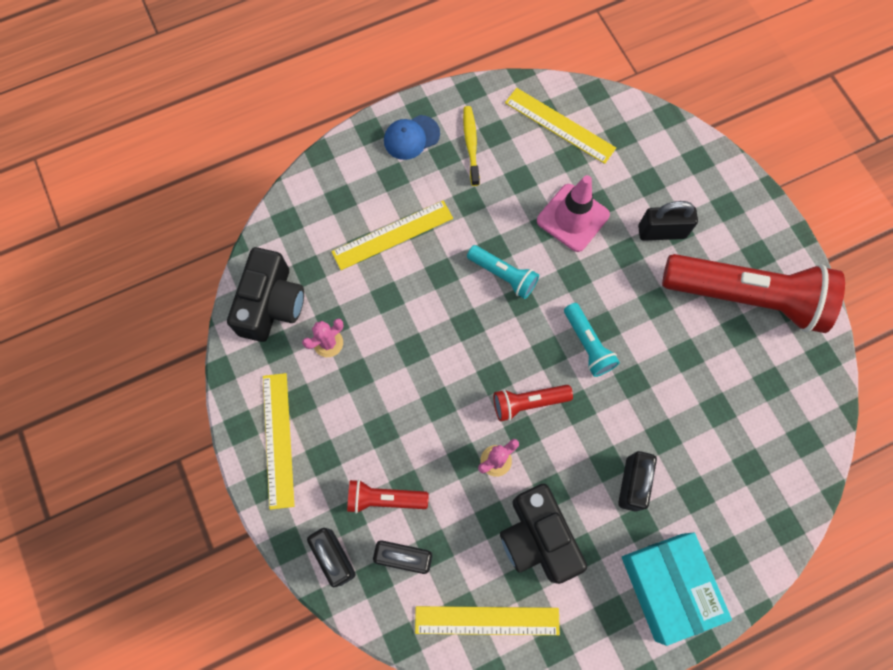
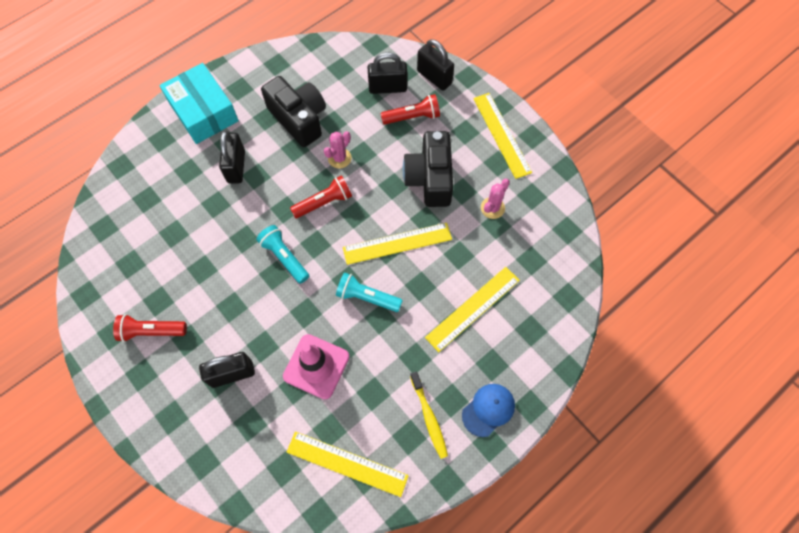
camera: 165 degrees right, 5 degrees down
(271, 304) = (549, 226): black camera -> black camera (430, 178)
(487, 620) = (323, 67): yellow ruler -> yellow ruler (397, 243)
(746, 297) = (151, 331): red flashlight -> red flashlight, size x0.46

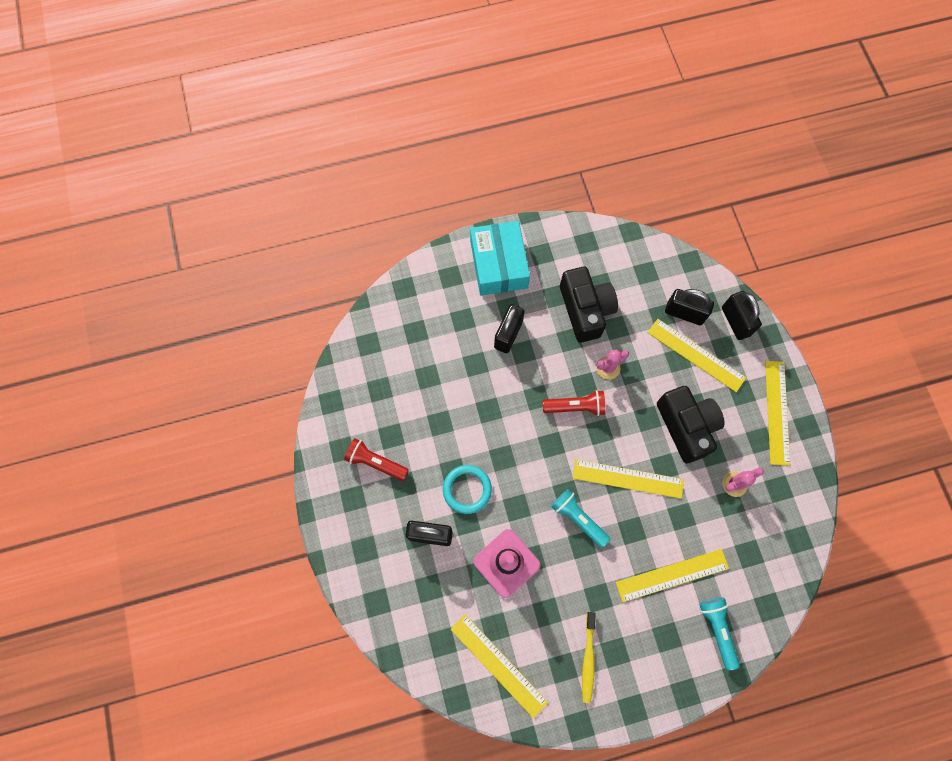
camera: 25 degrees right, 5 degrees up
(251, 317) = (467, 489): none -> turquoise ring
(284, 257) = (518, 445): turquoise flashlight -> turquoise flashlight (717, 630)
(412, 117) = (696, 355): red flashlight -> yellow ruler
(430, 178) = (686, 426): black camera -> black camera turned 135 degrees clockwise
(488, 410) = (645, 678): blue cap -> none

